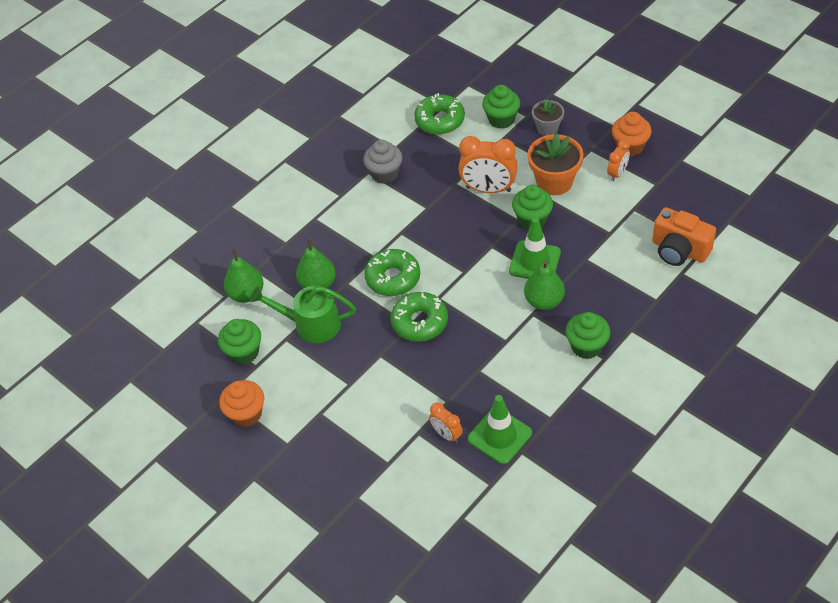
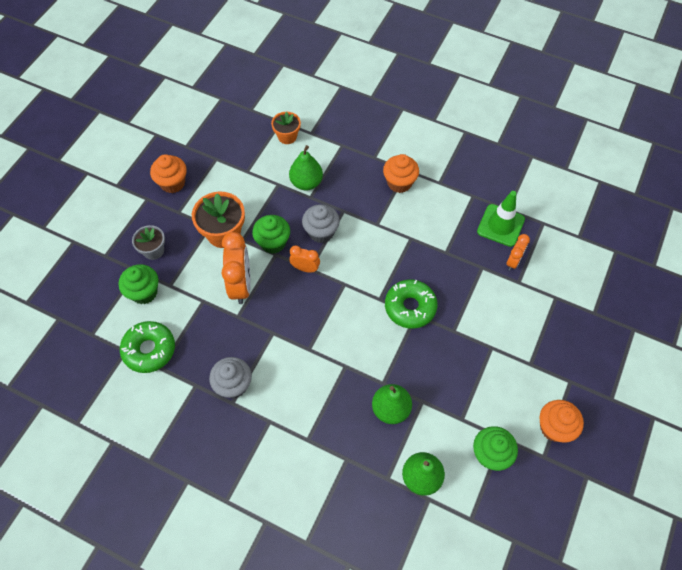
camera: 110 degrees left, 10 degrees up
(311, 324) = (439, 400): green watering can -> none
(393, 278) = (366, 342): green donut -> none
(535, 261) = (321, 232): green traffic cone -> grey cupcake
(544, 301) = (362, 218): green pear -> green pear (306, 183)
(586, 346) = (399, 183): green cupcake -> orange cupcake
(617, 173) = (207, 188): orange clock -> orange clock (305, 268)
(679, 250) = (287, 136): orange camera -> orange flower pot

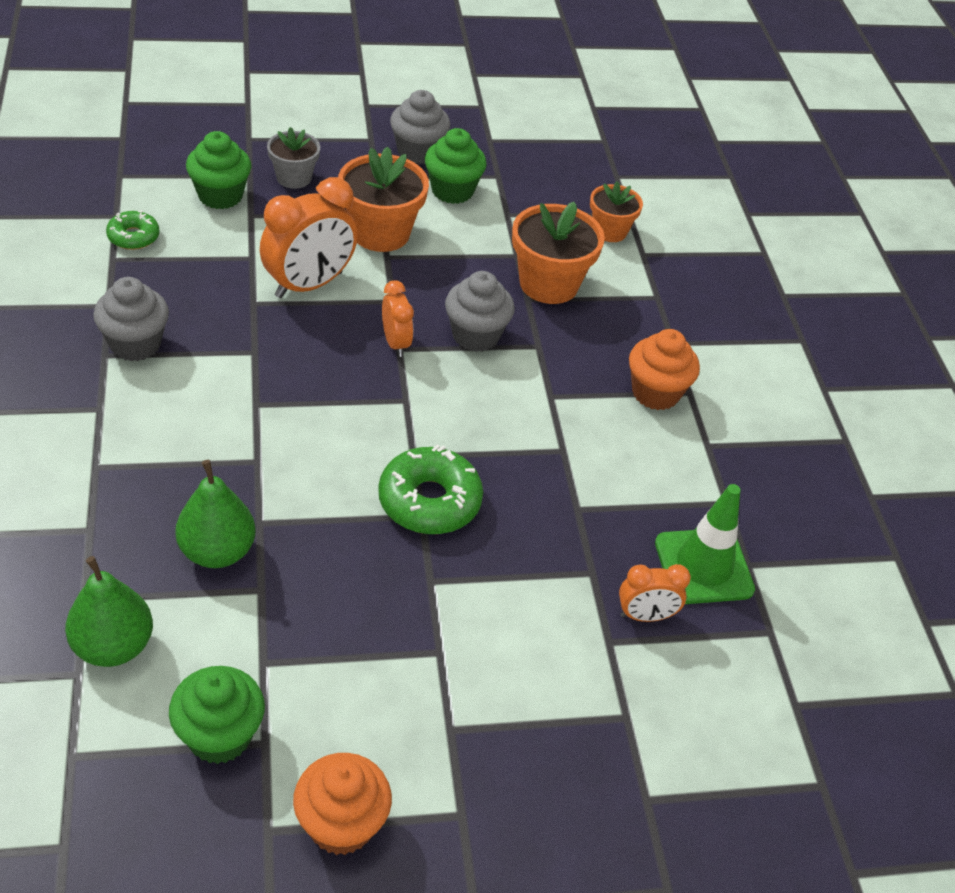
camera: 50 degrees right, 15 degrees down
(149, 350) = (133, 237): green donut -> green donut, size x0.58
(173, 183) = (418, 152): orange cupcake -> grey cupcake
(273, 243) = (410, 290): green cupcake -> green cupcake (452, 191)
(306, 183) = (548, 284): green pear -> orange flower pot

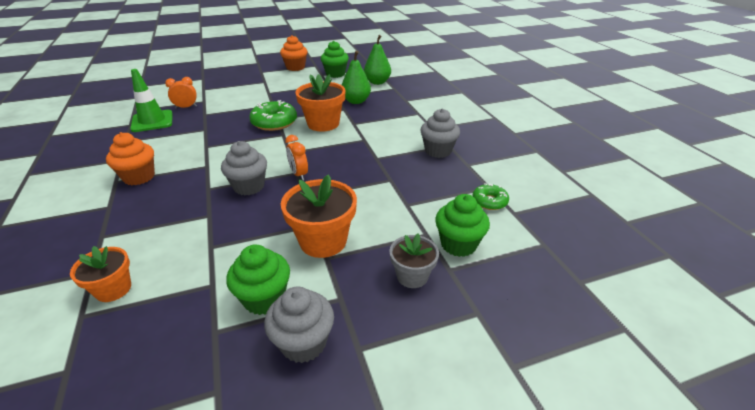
camera: 175 degrees right, 10 degrees down
(309, 285) = (361, 195): orange clock -> none
(548, 284) = (189, 228): orange flower pot -> orange flower pot (323, 124)

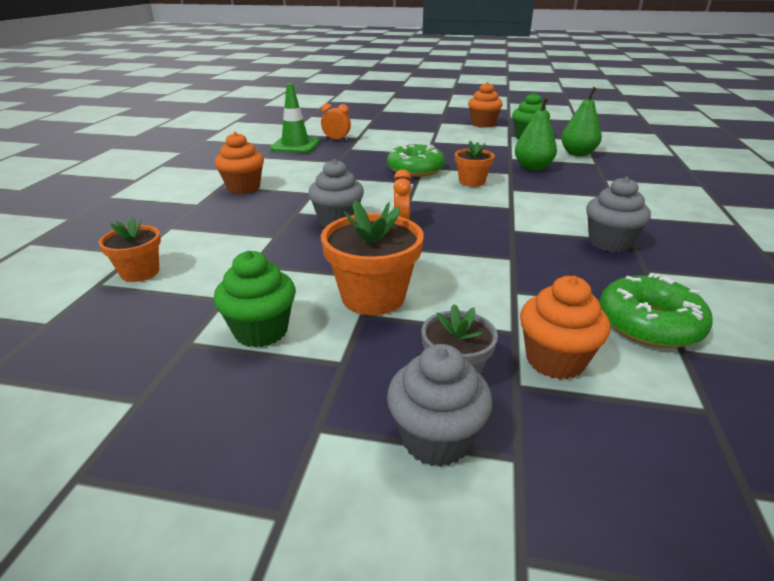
camera: 30 degrees right, 5 degrees down
(303, 343) = (262, 392): grey cupcake -> grey cupcake (436, 439)
(323, 124) = (472, 182): orange flower pot -> orange flower pot, size x0.61
(458, 244) = (555, 360): green cupcake -> orange cupcake
(489, 201) = (649, 324): green donut -> green donut, size x1.72

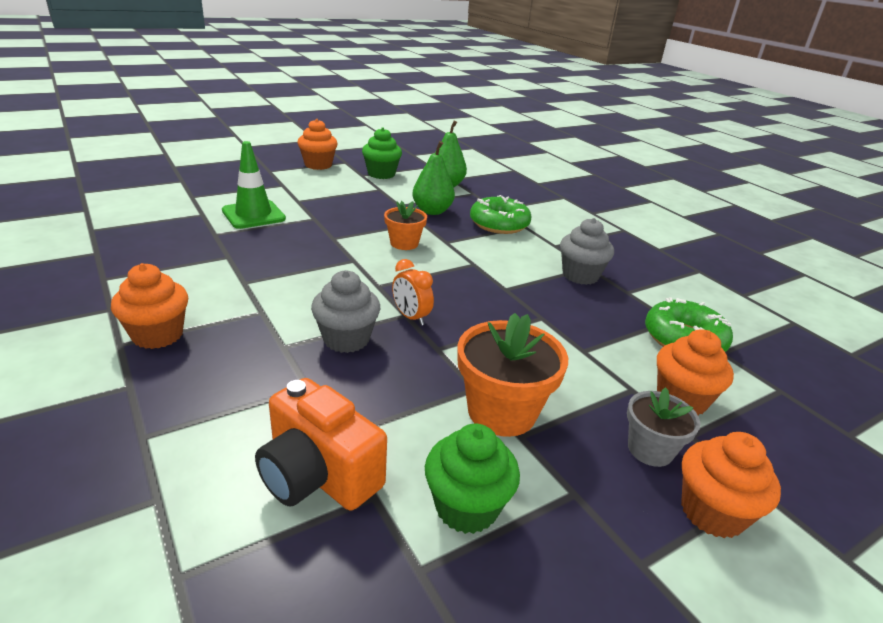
camera: 45 degrees left, 0 degrees up
(140, 272) = (212, 523): orange flower pot -> none
(214, 276) = (318, 475): none -> orange camera
(295, 145) = (133, 246): green traffic cone -> green traffic cone (253, 215)
(336, 140) = (179, 224): orange clock -> none
(415, 169) = (331, 243): green donut -> green donut (499, 224)
(436, 439) = (712, 512): grey cupcake -> orange cupcake

